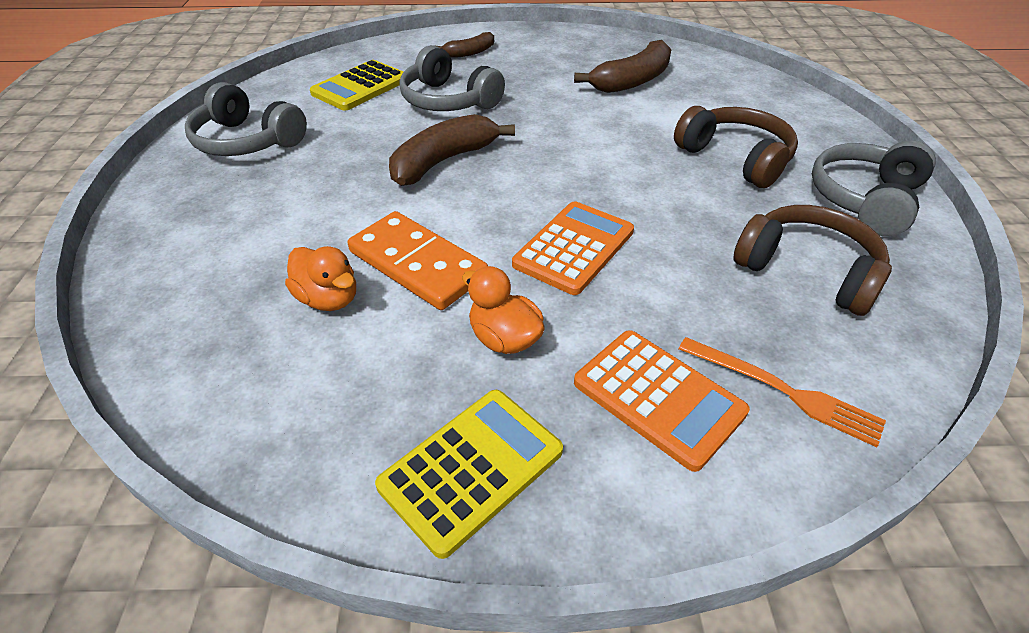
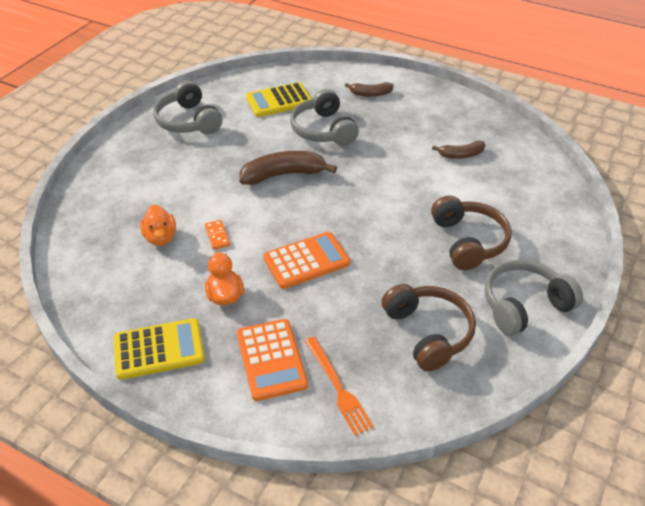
camera: 30 degrees right, 0 degrees up
(418, 264) = (217, 236): orange domino -> orange domino, size x0.44
(632, 81) = (461, 155): brown banana -> brown banana, size x0.58

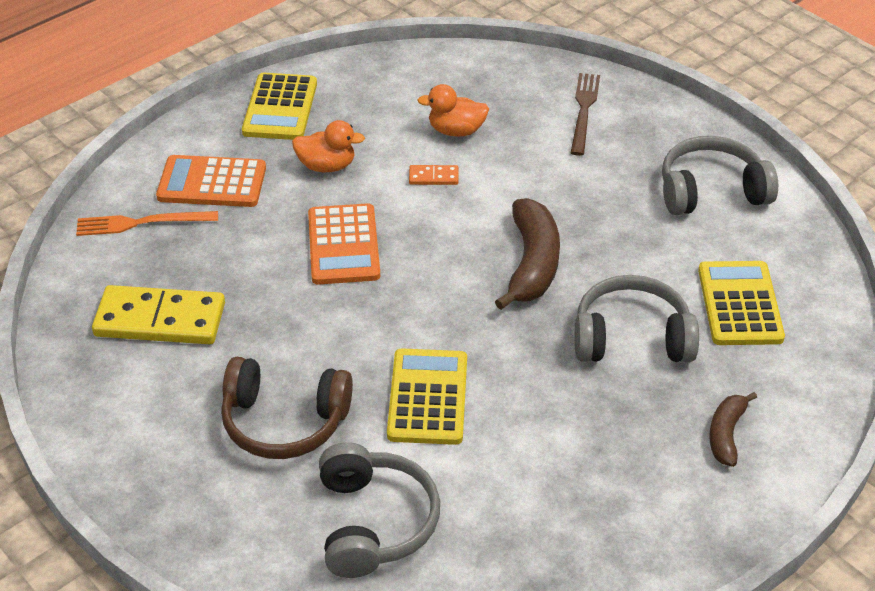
camera: 110 degrees right, 0 degrees up
(120, 182) = (584, 110): none -> brown fork
(412, 190) = (428, 397): none -> yellow calculator
(428, 332) = (160, 320): brown headphones -> yellow domino
(461, 155) = (488, 498): brown banana -> none
(524, 305) = (137, 432): grey headphones -> grey headphones (374, 522)

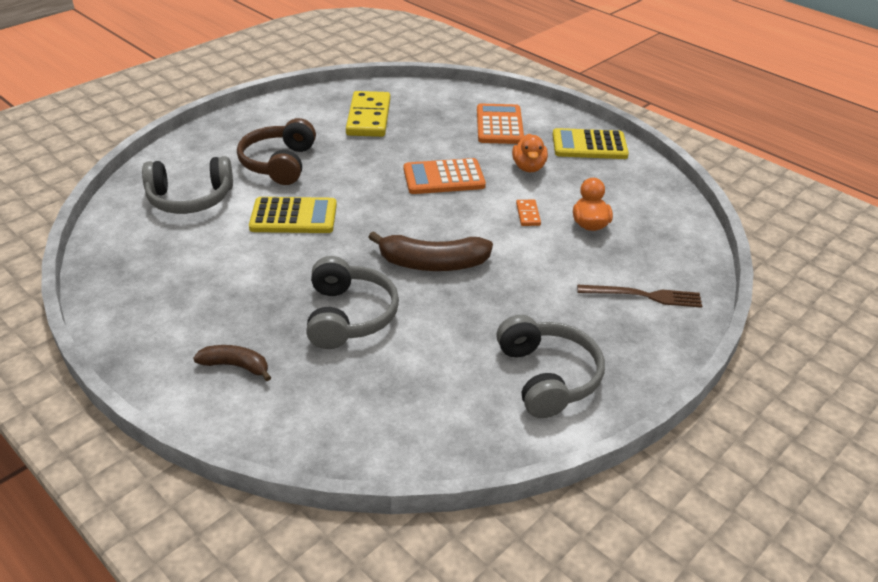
camera: 85 degrees right, 5 degrees down
(141, 223) = (455, 105): orange fork -> none
(740, 304) = (390, 386): yellow calculator -> none

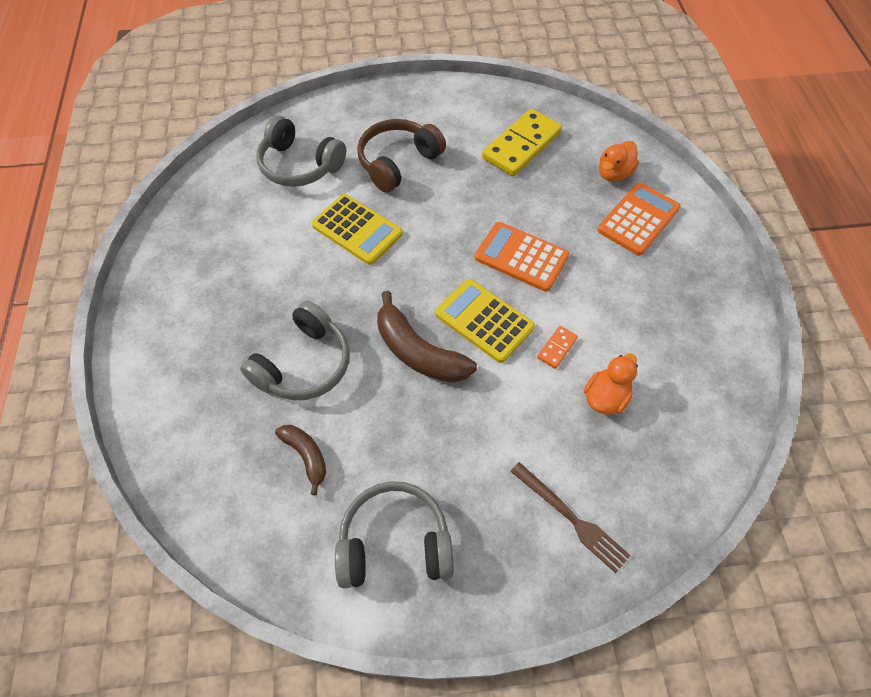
camera: 40 degrees right, 20 degrees up
(236, 366) = (187, 359): brown banana -> brown banana (306, 456)
(528, 167) = (615, 290): orange duck -> orange duck (614, 173)
(548, 377) = (394, 542): grey headphones -> grey headphones turned 120 degrees counterclockwise
(589, 145) = (708, 296): yellow calculator -> yellow calculator (484, 320)

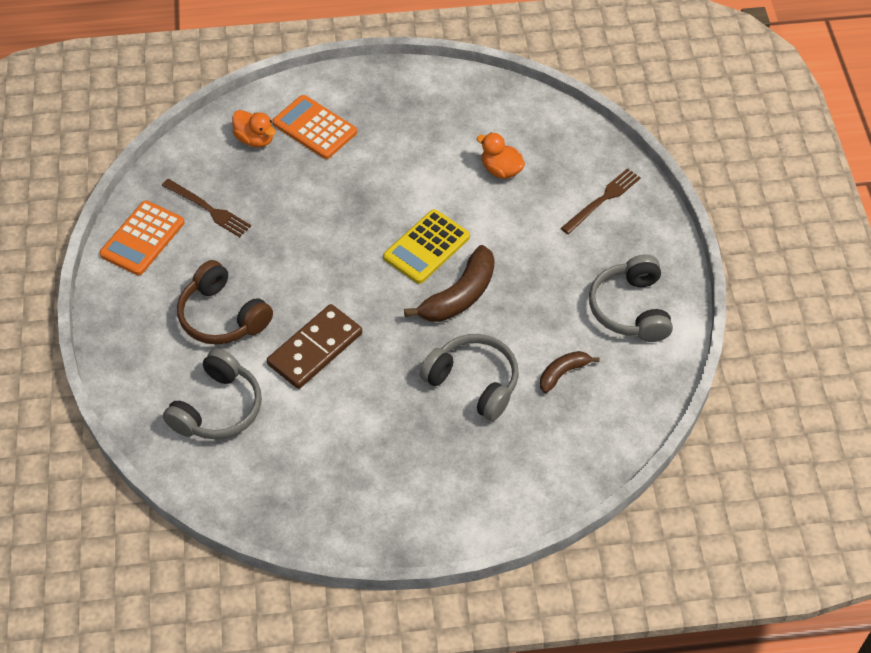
camera: 90 degrees left, 5 degrees down
(357, 230) = (315, 349): yellow calculator -> brown domino
(521, 145) = (208, 209): yellow domino -> brown fork
(521, 257) = (355, 217): orange calculator -> orange calculator (142, 238)
(557, 348) = (454, 198): orange domino -> none

